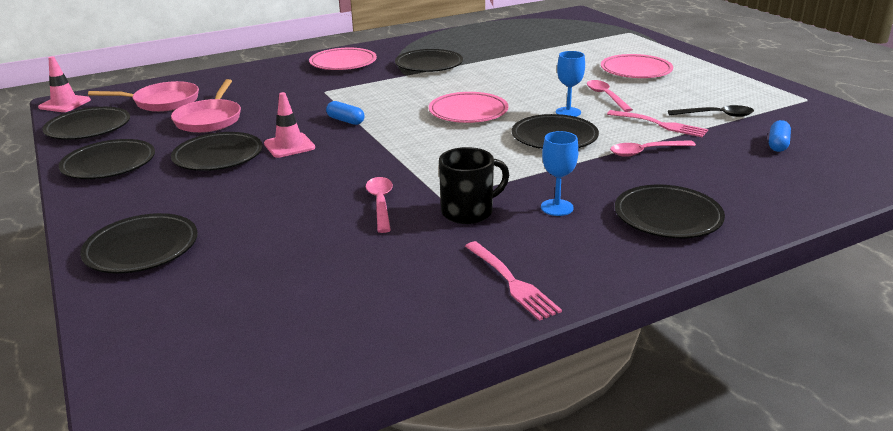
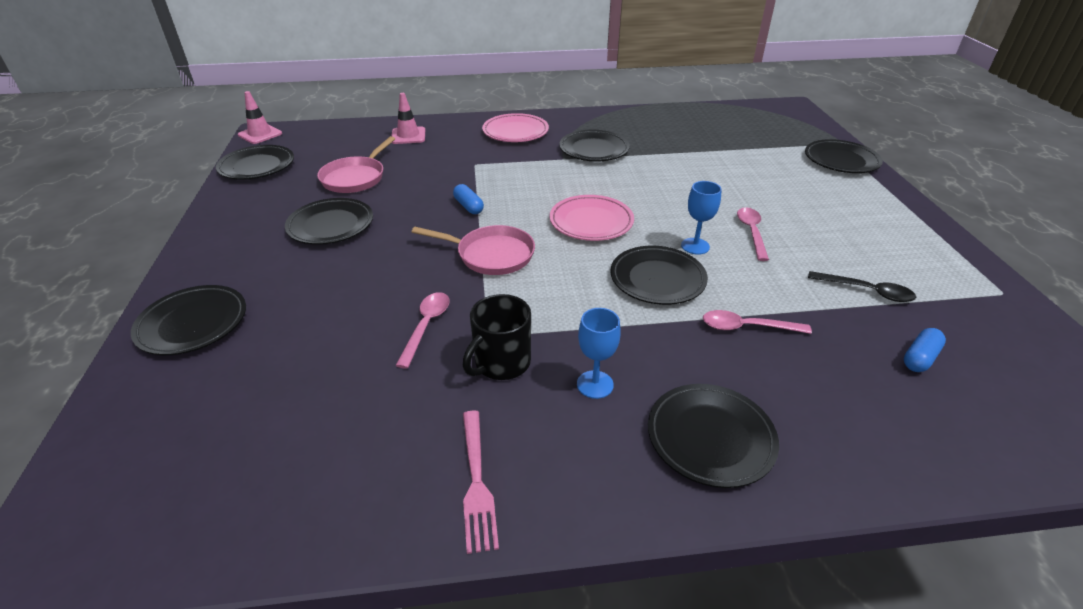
camera: 20 degrees right, 10 degrees up
(109, 164) = (242, 213): black plate -> black plate (841, 161)
(162, 102) = (333, 148): pink pan -> pink pan (491, 255)
(289, 146) = (398, 227): pink traffic cone -> pink traffic cone (408, 136)
(469, 212) = (501, 363): black mug -> black mug turned 135 degrees clockwise
(636, 71) = (809, 202): pink plate -> none
(659, 124) = (788, 289): pink fork -> none

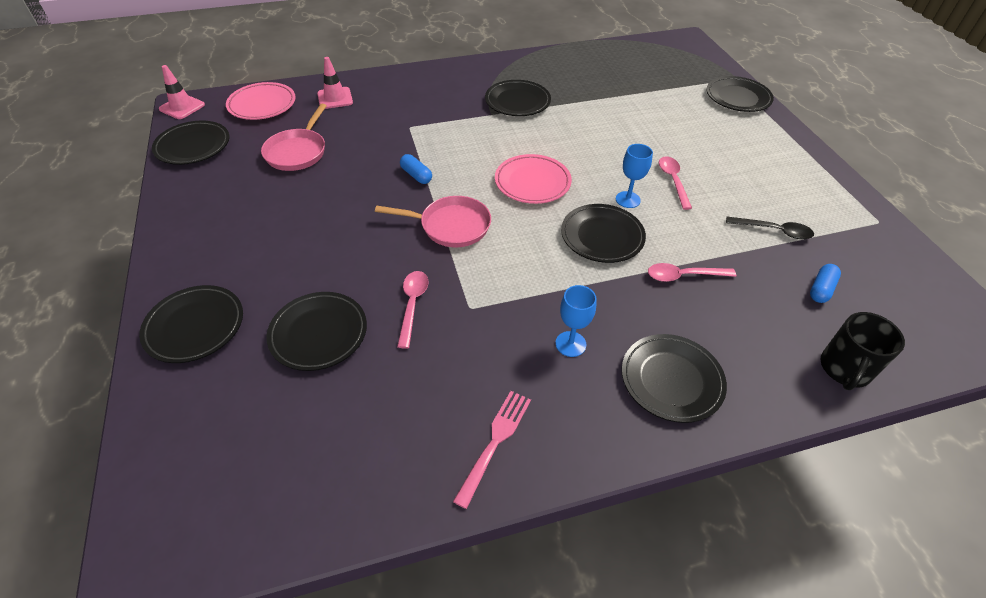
camera: 10 degrees left, 10 degrees up
(331, 225) = (291, 208): black plate -> black plate (318, 334)
(476, 481) = (495, 443): pink fork -> pink fork turned 135 degrees counterclockwise
(501, 363) = (487, 333): black mug -> black mug (844, 369)
(515, 132) = (439, 86): pink plate -> pink plate (262, 105)

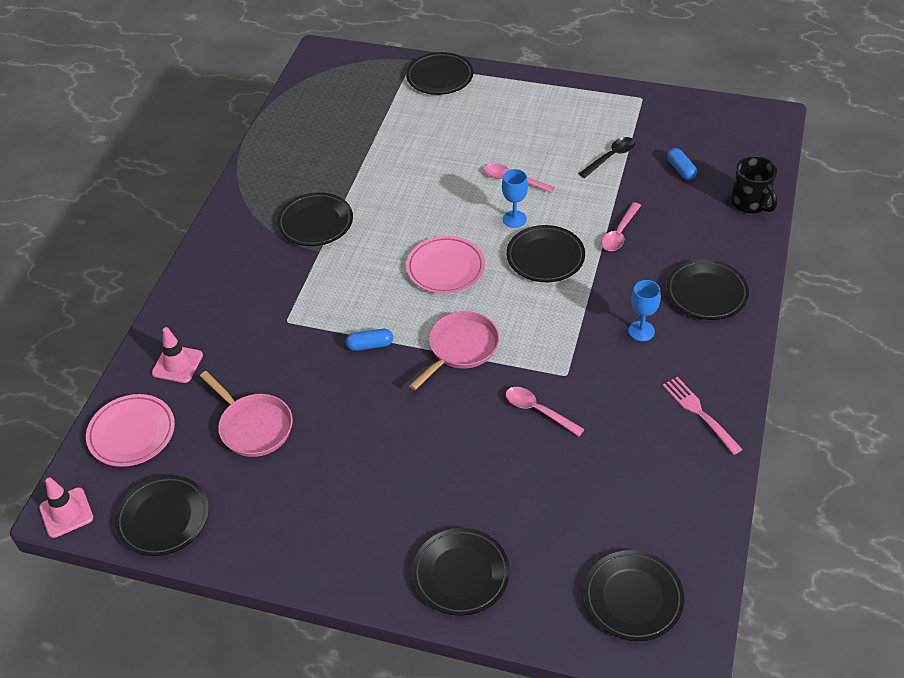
camera: 55 degrees left, 0 degrees up
(318, 334) = (529, 485): black plate -> black plate (633, 598)

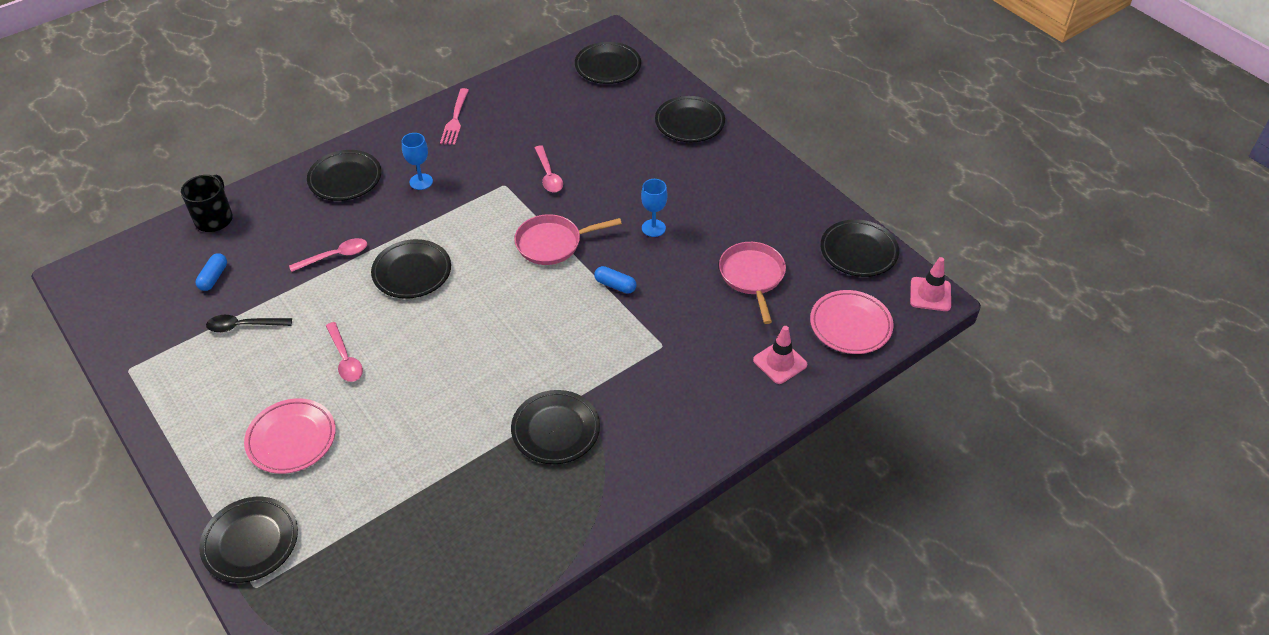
camera: 145 degrees left, 0 degrees up
(445, 268) = (495, 312): pink plate -> pink plate (291, 439)
(514, 219) = (392, 320): blue goblet -> blue goblet (653, 228)

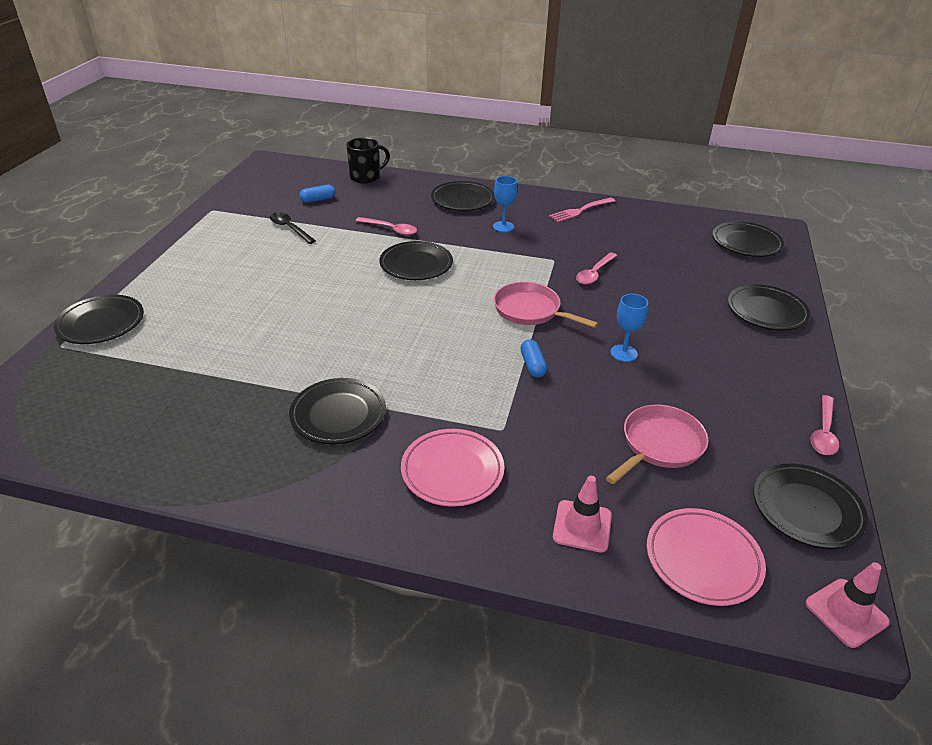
camera: 50 degrees right, 10 degrees down
(291, 439) = (209, 294): pink plate -> pink plate (452, 471)
(345, 359) = (304, 278): pink spoon -> pink spoon (823, 432)

